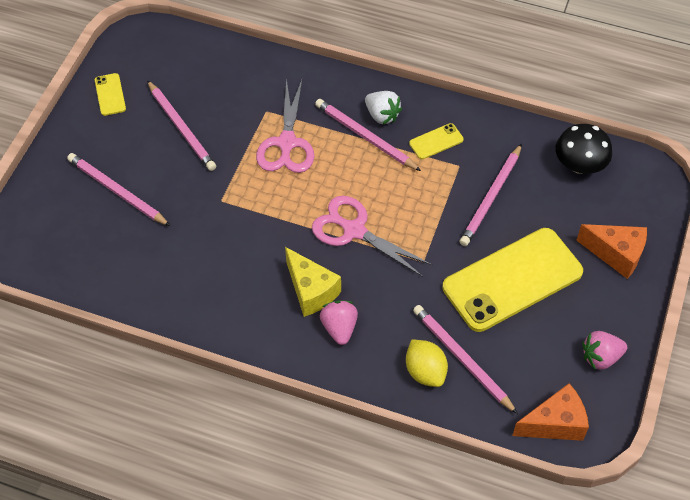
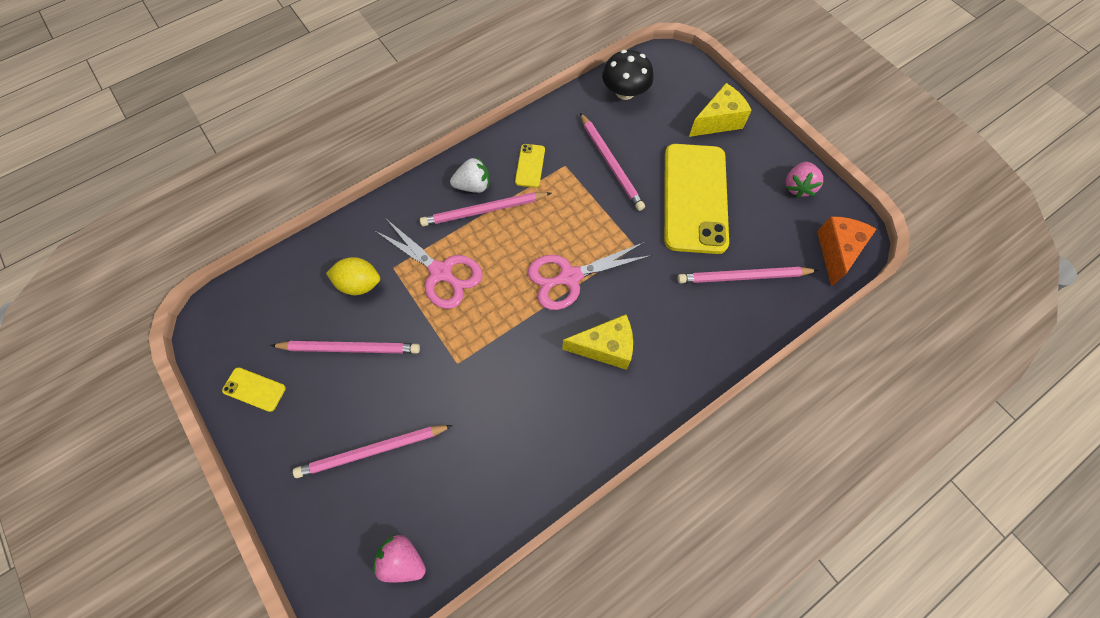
camera: 55 degrees left, 10 degrees up
(339, 328) = (656, 348): pink strawberry -> pink strawberry (403, 559)
(425, 371) = (738, 310): yellow lemon -> yellow lemon (359, 284)
(616, 254) = (717, 121): orange cheese -> yellow cheese

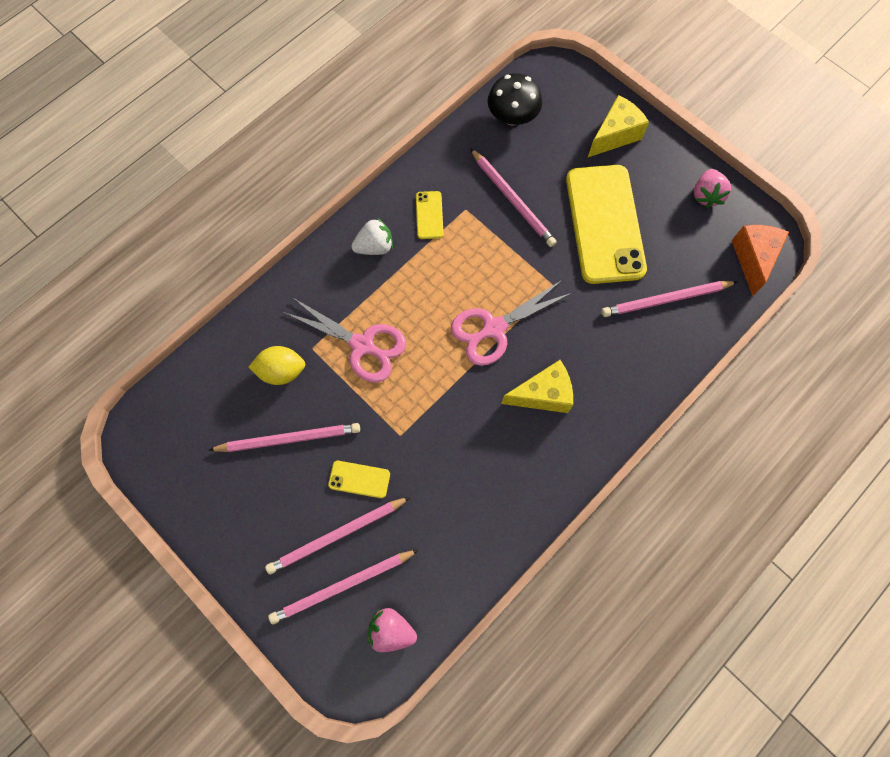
camera: 10 degrees left, 5 degrees up
(254, 389) = (203, 496): yellow phone -> yellow phone (359, 479)
(484, 211) = (392, 272): pink pencil -> pink pencil (342, 586)

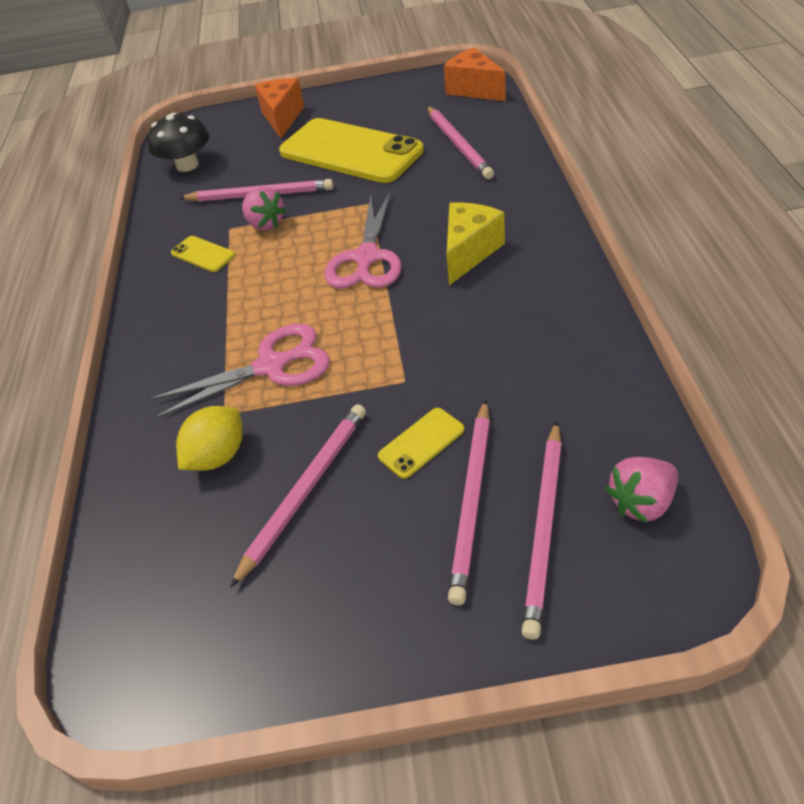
camera: 45 degrees left, 25 degrees down
(375, 247) = (182, 308): white strawberry -> none
(614, 135) = (282, 118): yellow cheese -> orange cheese
(666, 300) = (458, 145): pink pencil -> pink pencil turned 45 degrees counterclockwise
(706, 195) = (393, 92): pink strawberry -> pink strawberry (265, 224)

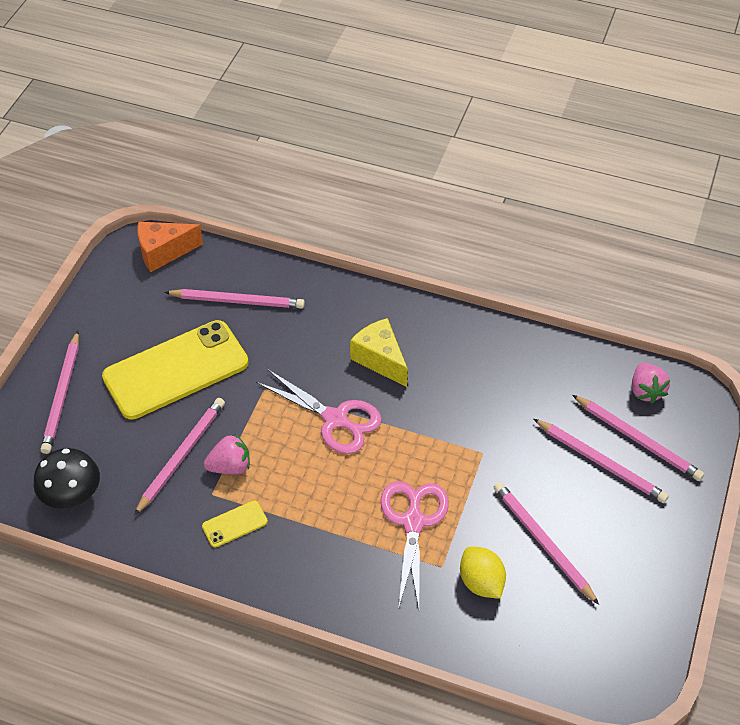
camera: 70 degrees left, 5 degrees up
(282, 118) = (62, 395): orange cheese -> pink pencil
(421, 443) = (542, 467): yellow phone -> none

